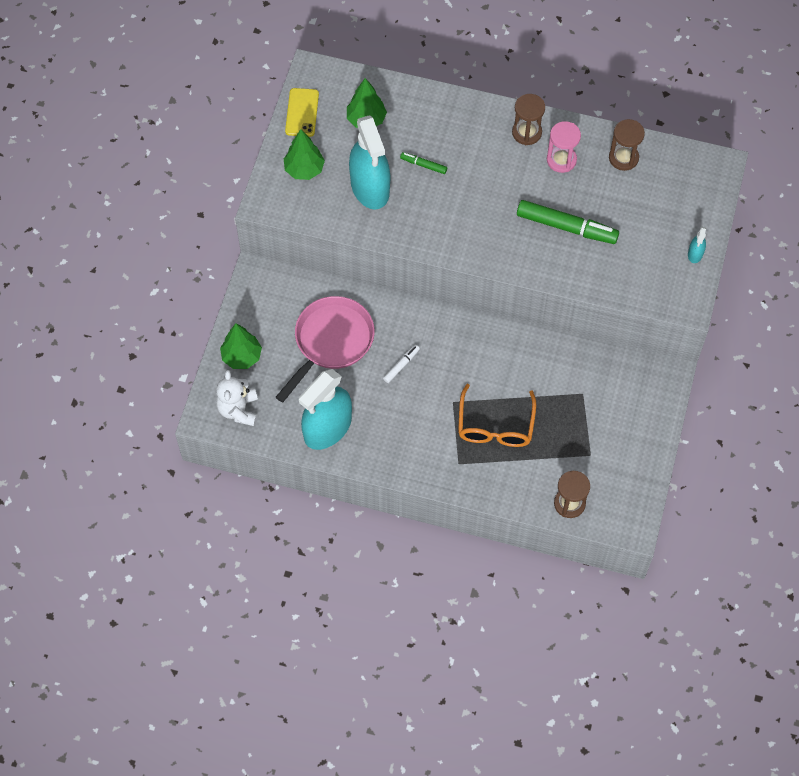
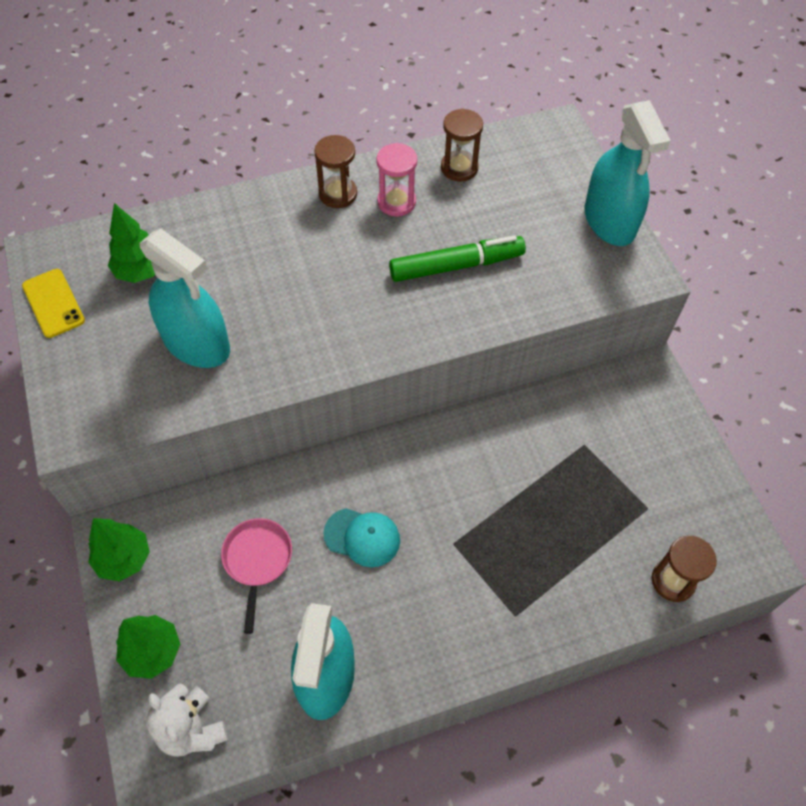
camera: 35 degrees left, 5 degrees down
(304, 169) = (98, 366): green tree -> green tree (124, 559)
(331, 342) = (257, 560): pink pan -> pink pan, size x0.62
(401, 365) = (362, 537): white marker -> turquoise cap
(423, 165) = (245, 285): green marker -> none
(495, 426) = (522, 541): orange glasses -> none
(695, 254) = (609, 221): turquoise spray bottle -> turquoise spray bottle, size x2.46

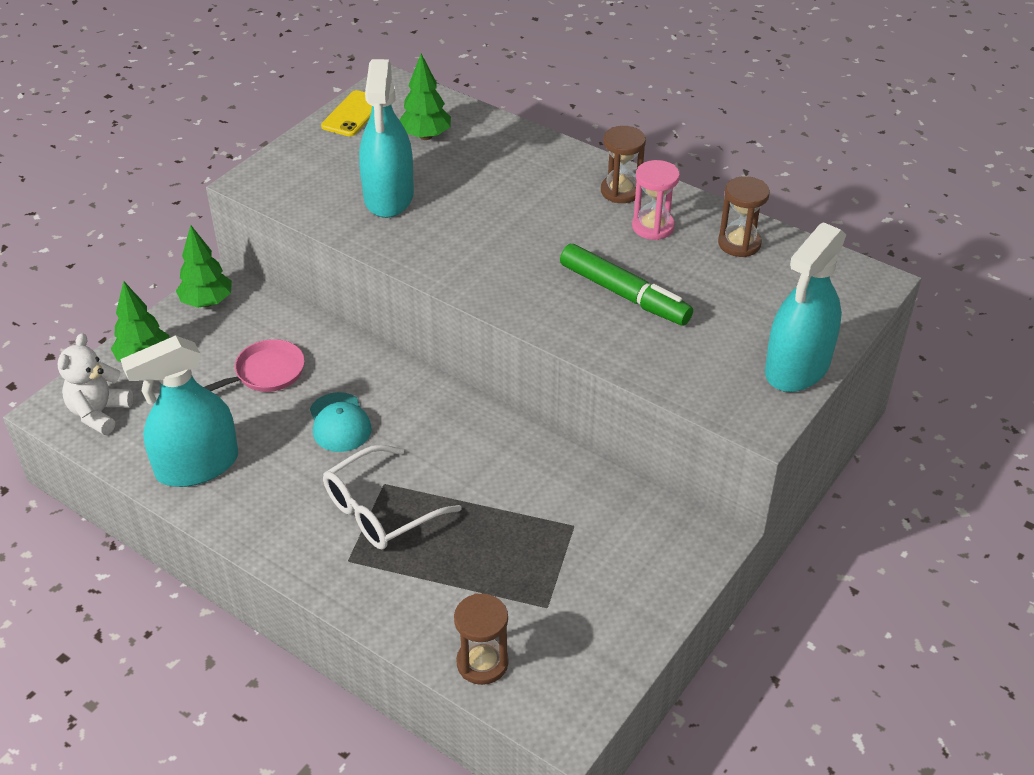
camera: 55 degrees right, 15 degrees down
(479, 562) = (380, 510): none -> white glasses

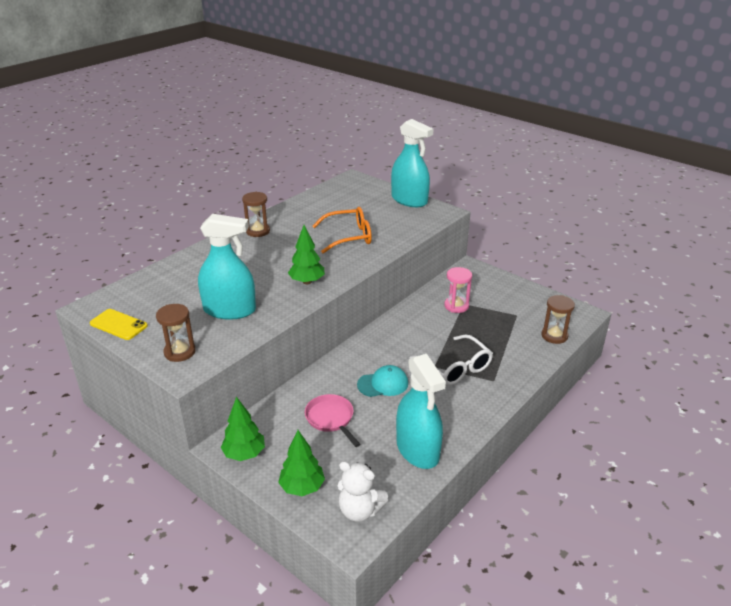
camera: 85 degrees left, 10 degrees down
(425, 136) = (165, 294): green tree -> green tree (307, 282)
(624, 294) = (349, 237): green marker -> orange glasses
(653, 227) = (294, 225): pink hourglass -> pink hourglass (456, 306)
(739, 243) = (315, 204): brown hourglass -> brown hourglass (180, 352)

